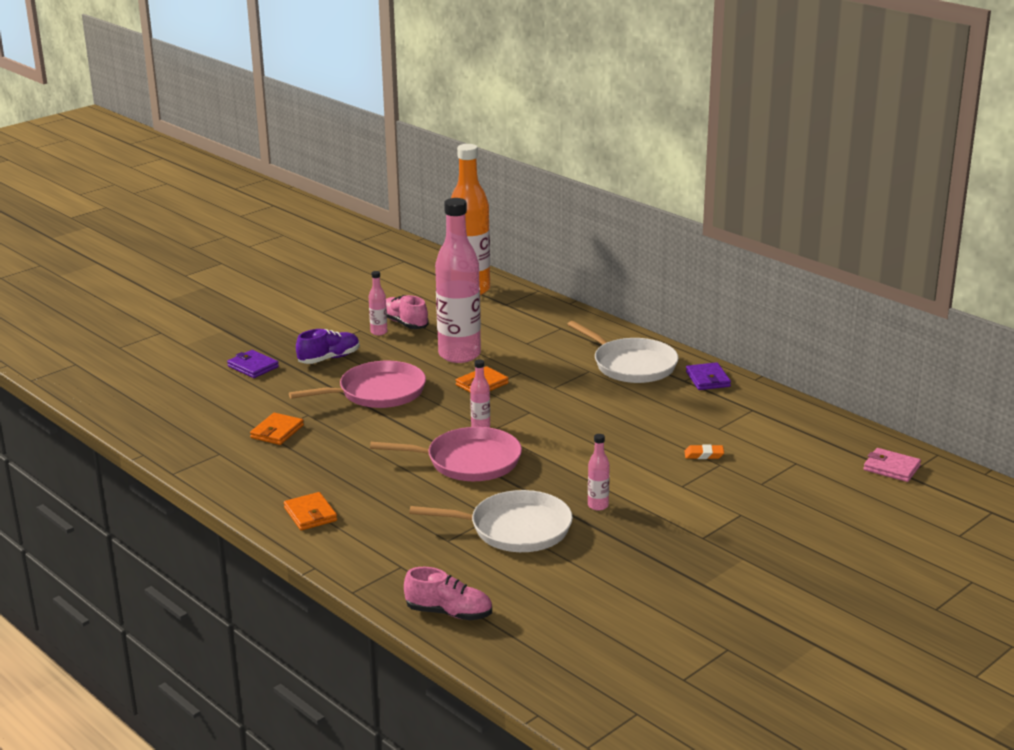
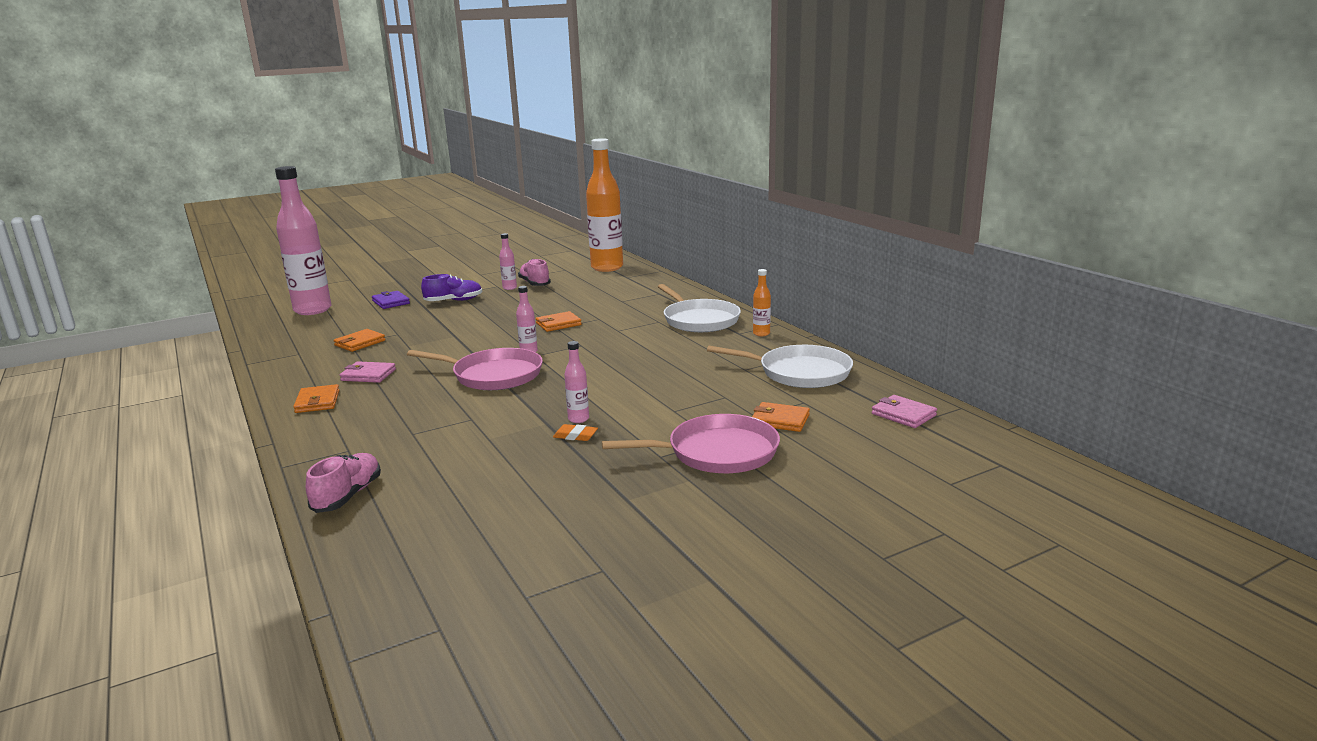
camera: 15 degrees right, 5 degrees down
(331, 475) = (368, 375): none -> pink wallet
(377, 392) = (468, 324): pink pan -> pink pan (717, 452)
(449, 613) = (348, 496): pink shoe -> pink shoe turned 105 degrees counterclockwise
(459, 355) = (559, 305): pink bottle -> pink bottle (312, 310)
(515, 529) = (483, 430): white pan -> white pan (799, 373)
(704, 455) = (715, 388): orange eraser -> orange eraser (575, 436)
(708, 379) = (761, 334): purple wallet -> orange bottle
(786, 486) = (780, 420): none -> orange wallet

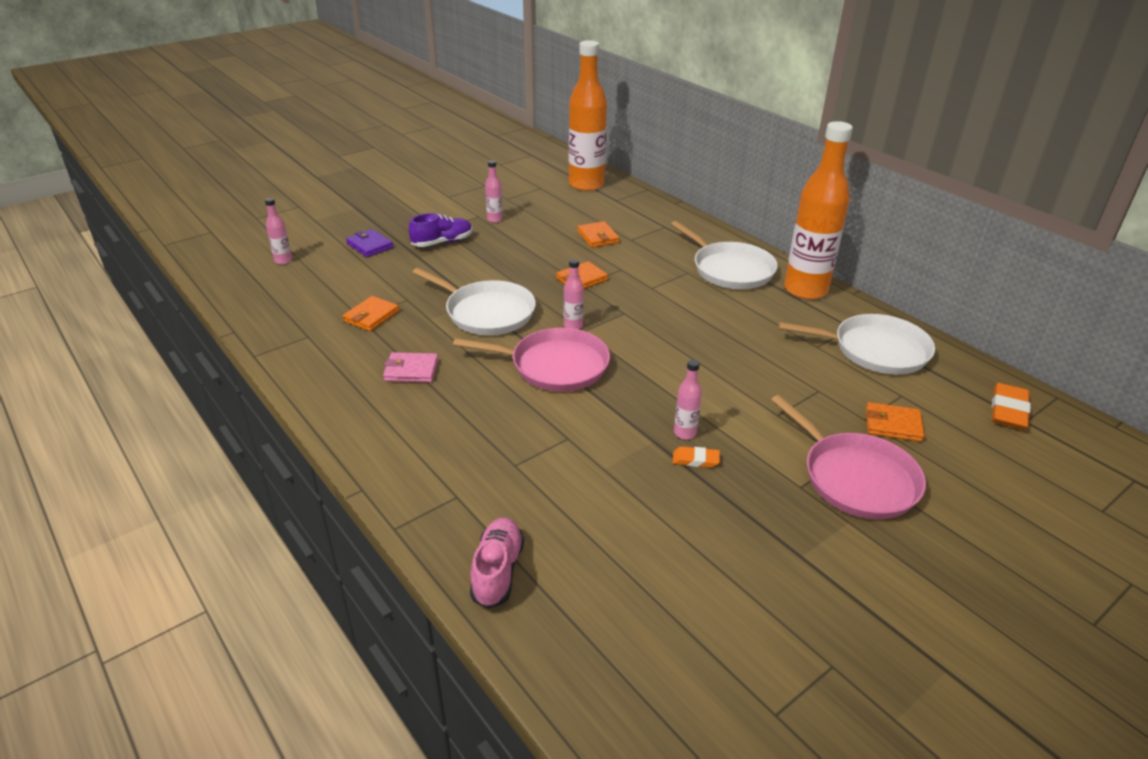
camera: 10 degrees left, 15 degrees up
(312, 310) = (283, 261): pink bottle -> pink bottle, size x0.41
(317, 402) = (376, 418): orange wallet -> orange wallet (598, 237)
(459, 342) = (486, 312): none -> white pan
(535, 284) = (519, 212): pink shoe -> none
(717, 452) = (855, 478): pink pan -> pink pan turned 75 degrees clockwise
(761, 334) = (805, 290): orange bottle -> orange bottle, size x2.43
(903, 415) = (1008, 410): pink wallet -> orange eraser

